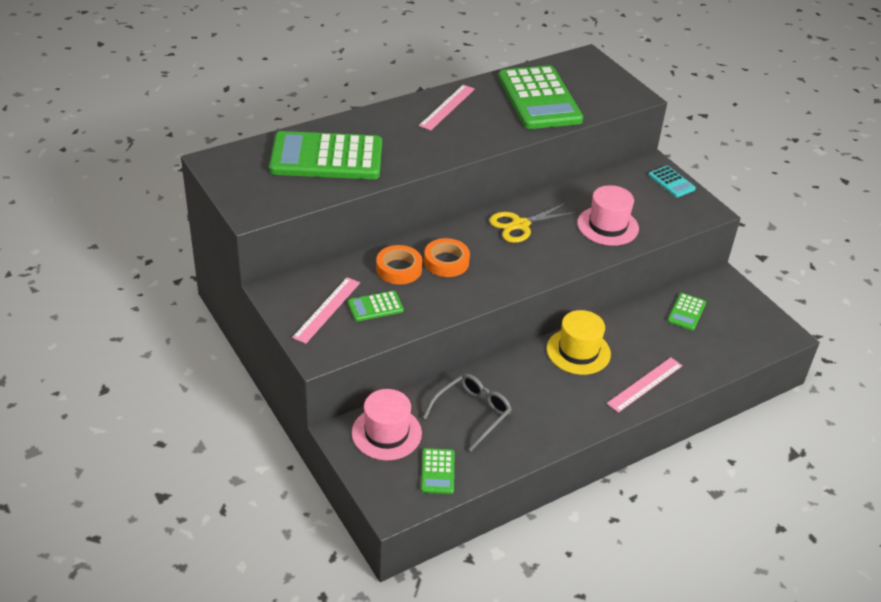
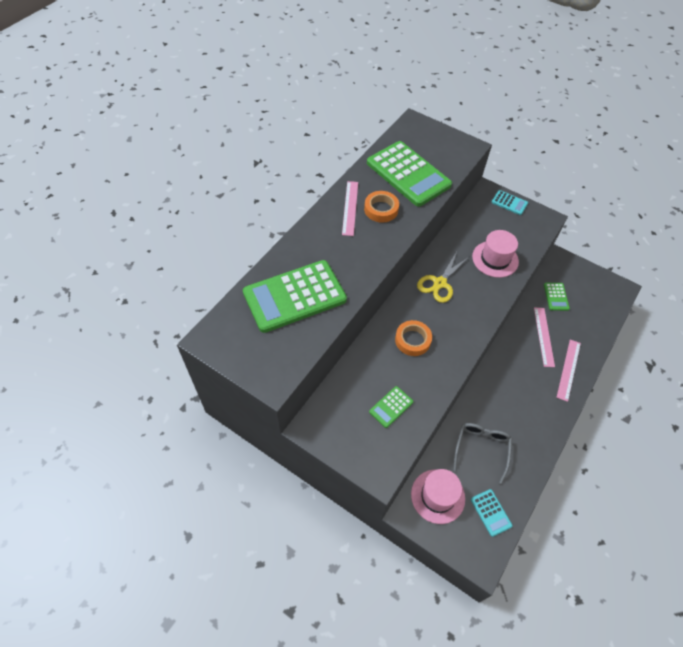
camera: 25 degrees left, 15 degrees up
(327, 309) = (359, 427): pink ruler -> pink ruler (543, 336)
(399, 269) = (384, 362): orange tape -> orange tape (381, 209)
(437, 471) = (491, 512): green calculator -> turquoise calculator
(578, 351) = (513, 361): yellow hat -> none

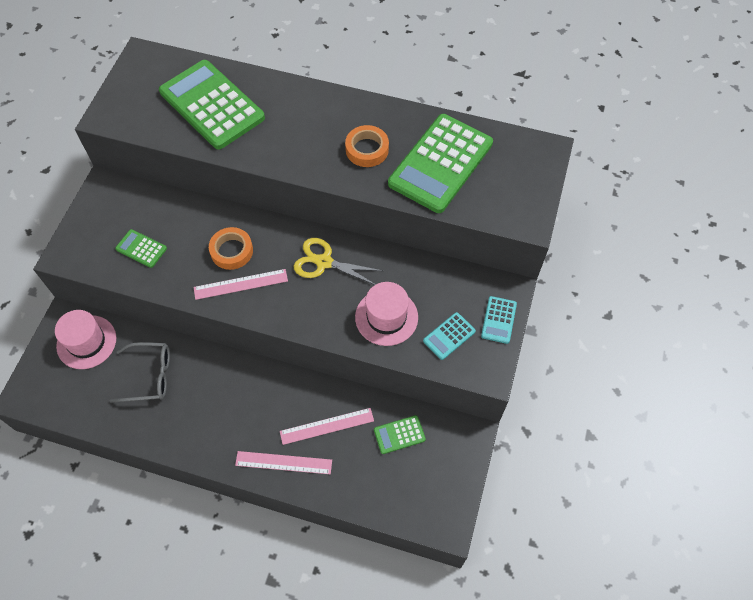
camera: 75 degrees right, 5 degrees up
(350, 208) = (357, 120): pink ruler -> pink ruler (240, 284)
(491, 512) = (76, 397): turquoise calculator -> turquoise calculator (449, 336)

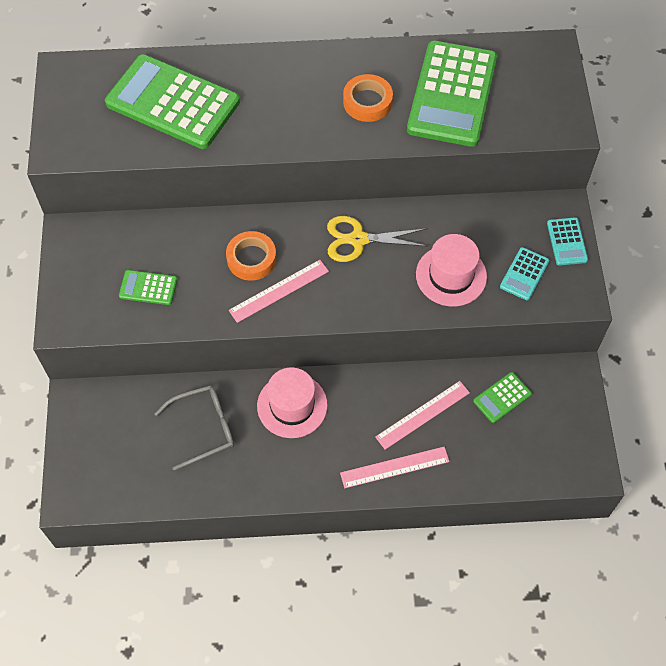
camera: 20 degrees left, 0 degrees up
(86, 342) = (113, 416): pink hat -> pink hat (292, 405)

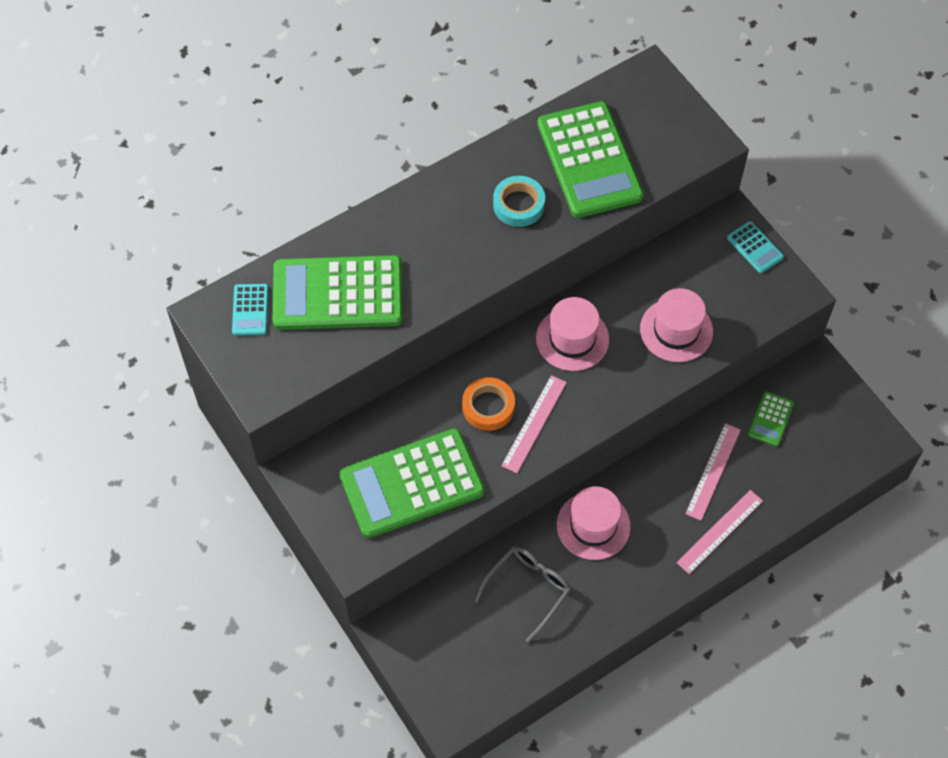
camera: 30 degrees left, 0 degrees up
(148, 288) = (412, 484): green calculator -> green calculator, size x2.27
(358, 239) = (572, 339): yellow scissors -> pink hat
(367, 102) = (518, 205): orange tape -> turquoise tape
(524, 274) = (738, 296): turquoise calculator -> turquoise calculator (250, 310)

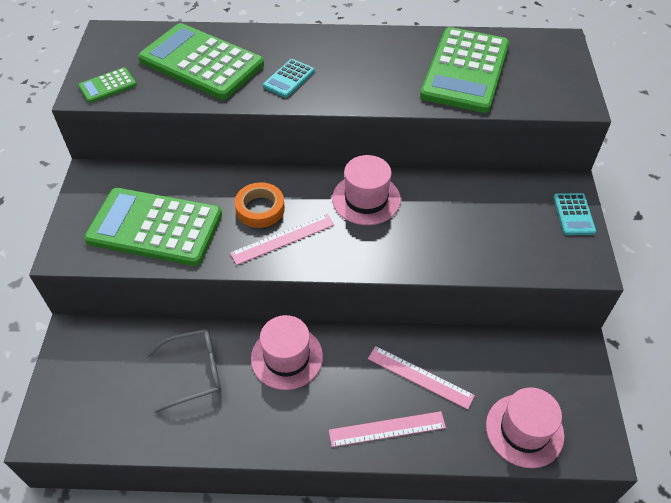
camera: 35 degrees right, 10 degrees down
(250, 310) = (136, 44): turquoise calculator -> turquoise calculator (289, 79)
(518, 205) = (384, 72): turquoise tape -> none
(676, 330) = (456, 237): pink hat -> pink hat (524, 430)
(713, 471) = (420, 377): pink ruler -> pink ruler turned 60 degrees clockwise
(770, 419) = (503, 366): green calculator -> green calculator (108, 86)

